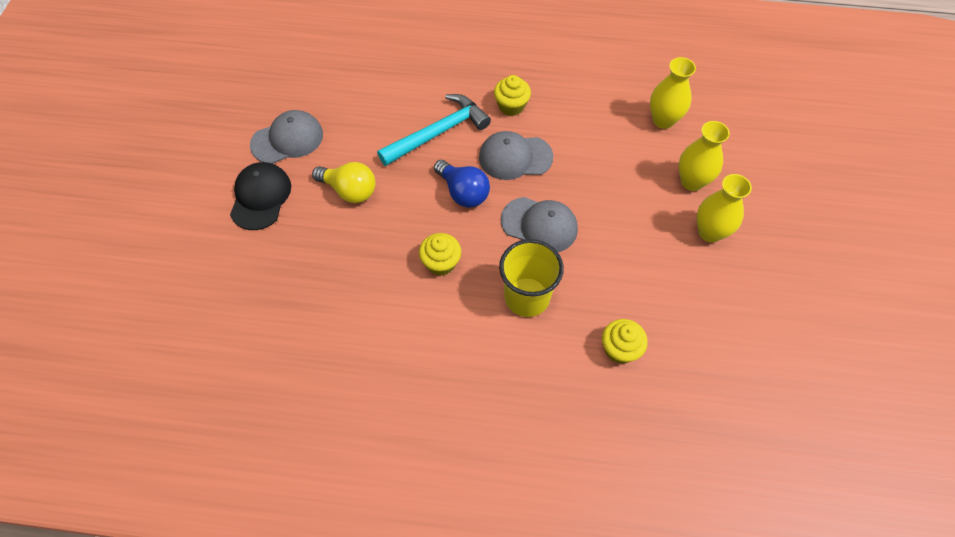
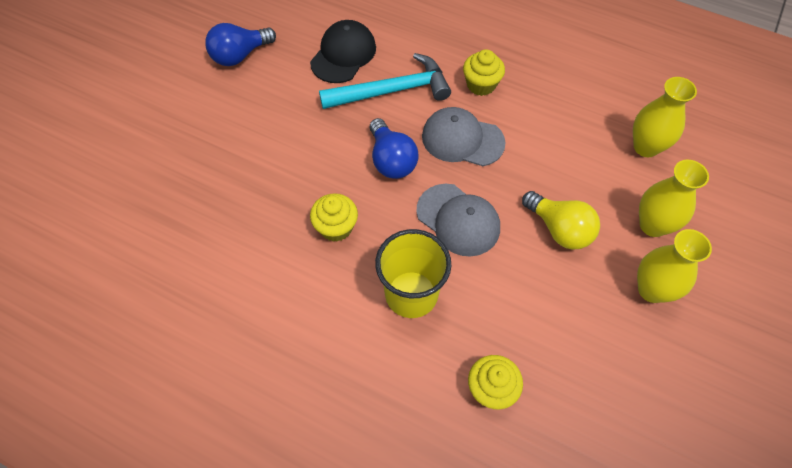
camera: 20 degrees right, 0 degrees up
(260, 197) = (188, 104): black cap -> black cap (343, 54)
(287, 139) = (240, 55): grey cap -> blue light bulb
(350, 190) = (277, 124): yellow light bulb -> yellow light bulb (559, 229)

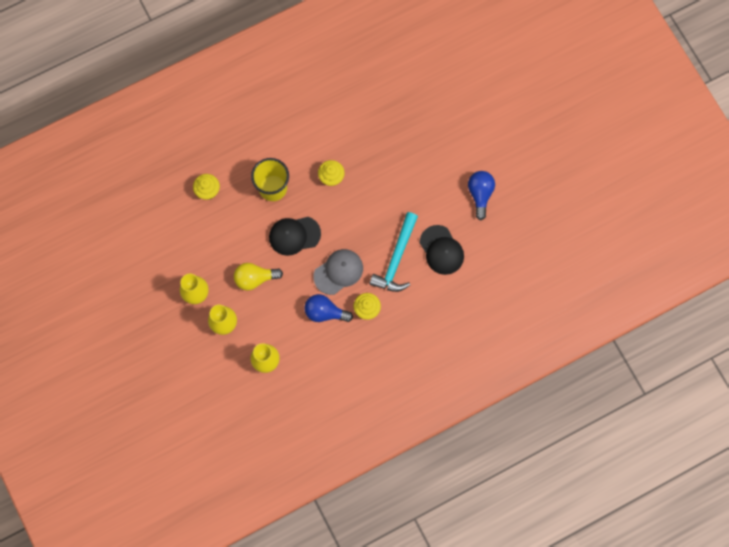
camera: 125 degrees right, 15 degrees up
(391, 160) = (351, 228): blue light bulb -> blue light bulb (325, 312)
(458, 220) = (294, 235): grey cap -> black cap

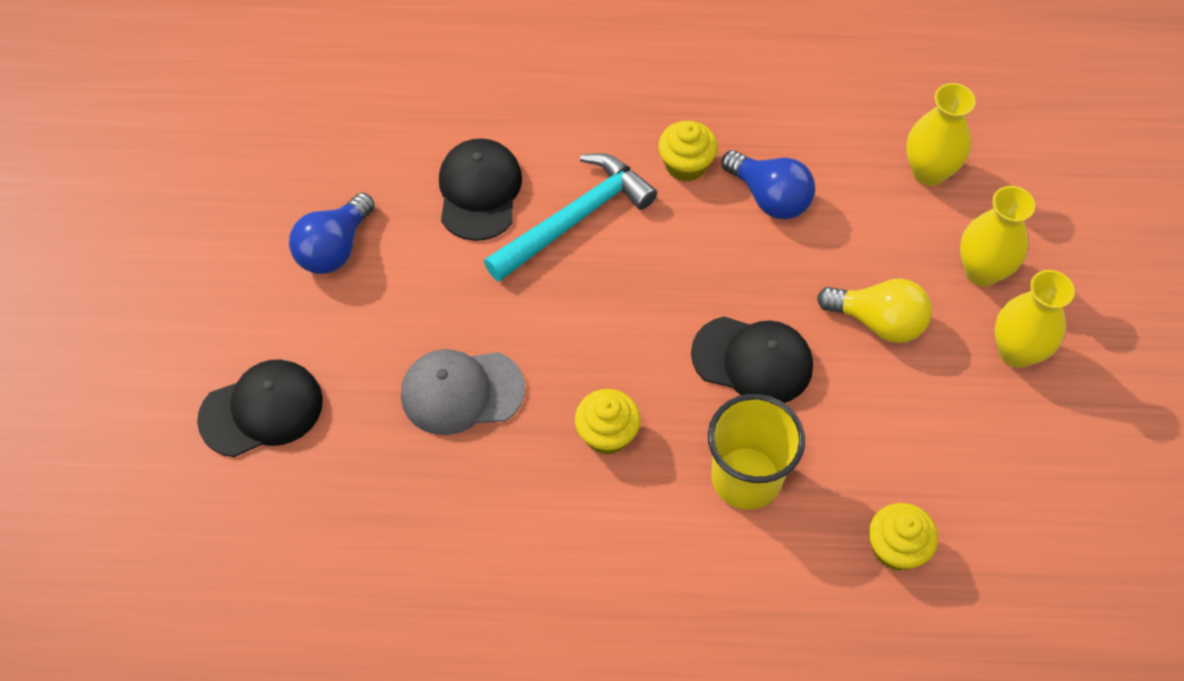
camera: 150 degrees left, 15 degrees down
(338, 272) = (702, 251): grey cap -> grey cap (461, 392)
(459, 118) = (261, 410): none -> black cap

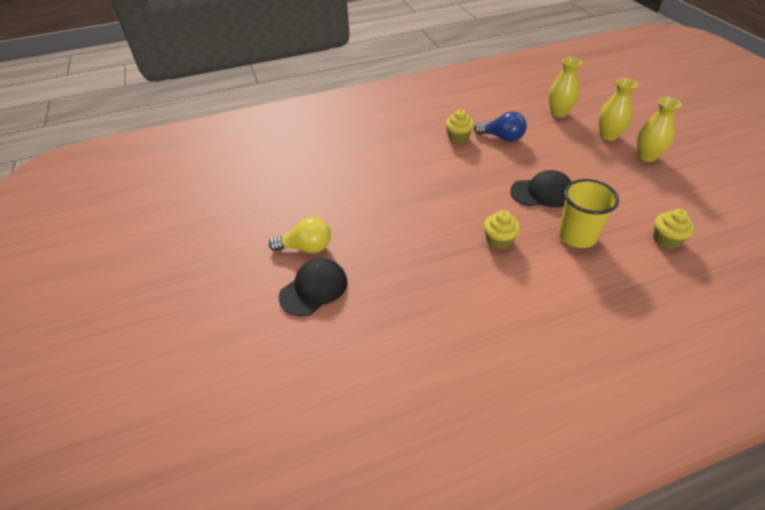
camera: 20 degrees left, 15 degrees down
(334, 248) = (313, 211): blue light bulb -> none
(461, 392) = (415, 247): grey cap -> none
(479, 191) = (372, 171): black cap -> none
(576, 218) = (423, 168): turquoise hammer -> none
(878, 321) = (583, 163): yellow light bulb -> yellow light bulb (306, 248)

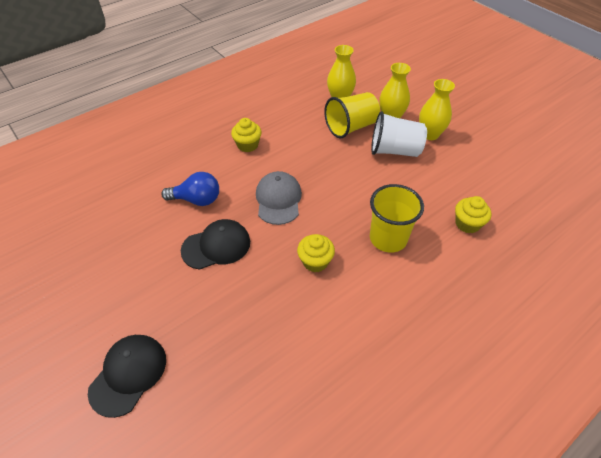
camera: 20 degrees left, 5 degrees up
(306, 248) = (109, 321): yellow light bulb -> none
(476, 185) = (278, 199): none -> grey cap
(502, 138) = (292, 137): blue light bulb -> blue light bulb (197, 200)
(542, 192) = (344, 195): black cap -> black cap (216, 246)
(564, 138) = (351, 127): none -> yellow cup
(604, 164) = (394, 150): none -> white cup

